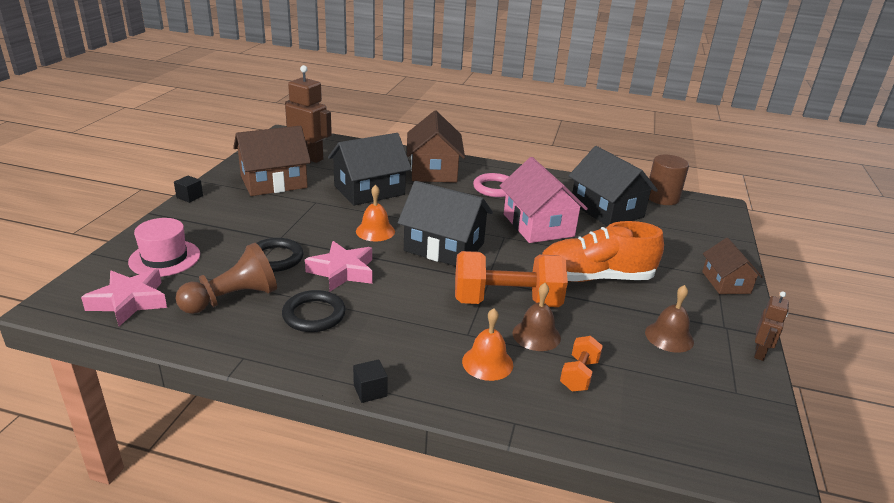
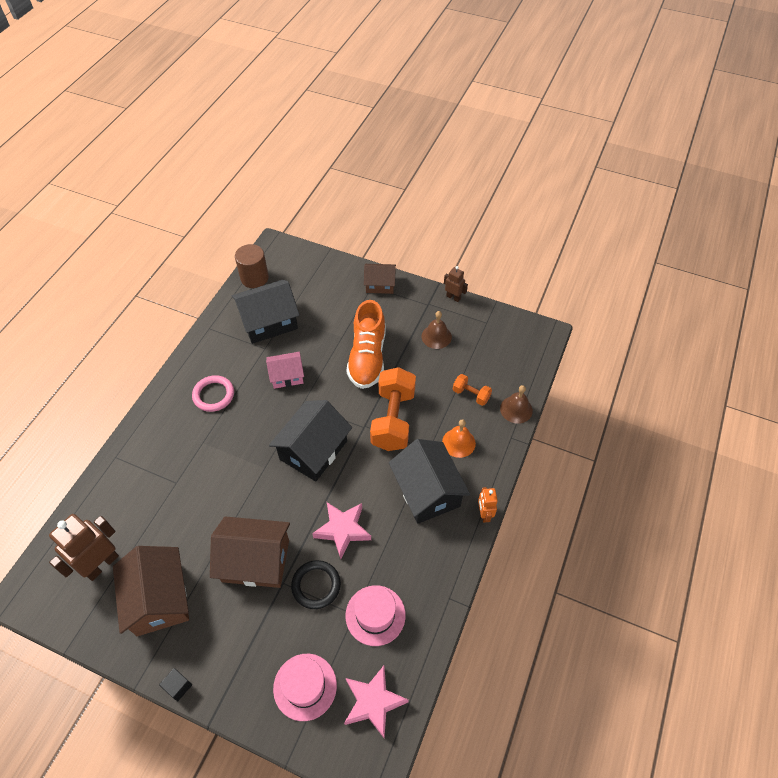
camera: 80 degrees left, 25 degrees up
(232, 299) = (375, 615): brown pawn -> pink hat
(314, 315) = (401, 551): black ring -> none
(369, 190) = (197, 503): black house -> black house (427, 491)
(370, 391) = (484, 514): black cube -> orange robot
(375, 231) = (279, 502): orange bell -> none
(433, 170) = (164, 441): brown house -> brown house (255, 560)
(536, 335) = (432, 409): brown bell -> brown bell (516, 409)
(538, 225) = (287, 376): pink house -> pink house, size x0.59

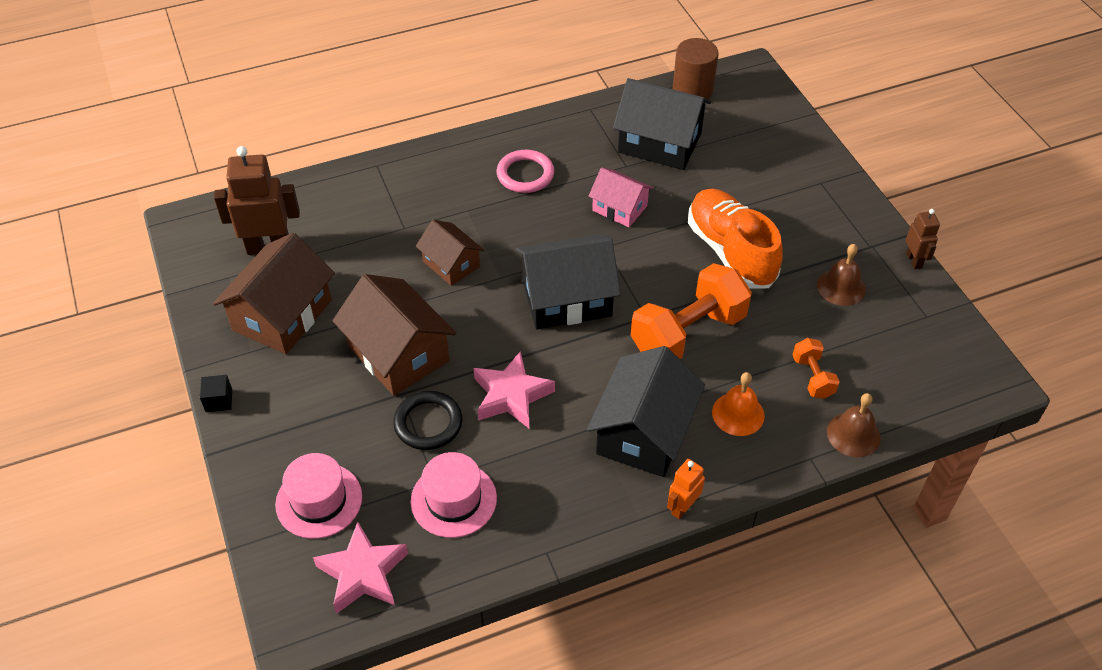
camera: 45 degrees right, 5 degrees down
(367, 357) = (730, 252): orange shoe -> orange shoe turned 105 degrees clockwise
(380, 284) = (833, 187): brown house -> brown house (451, 264)

